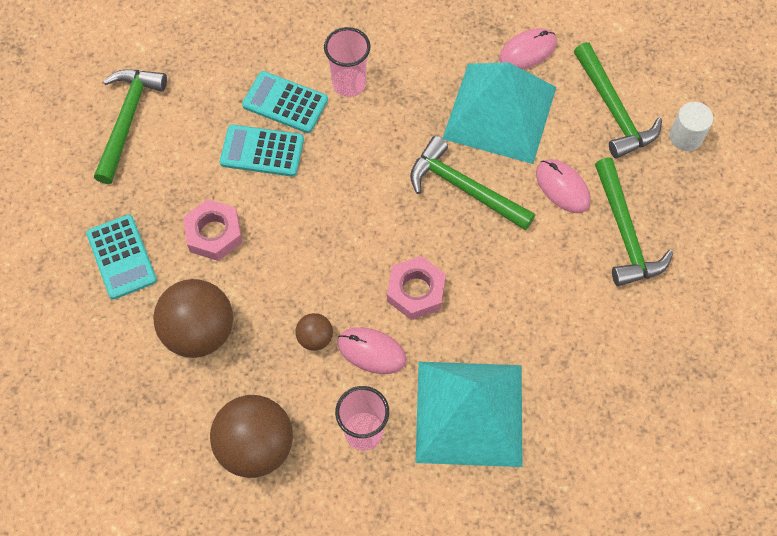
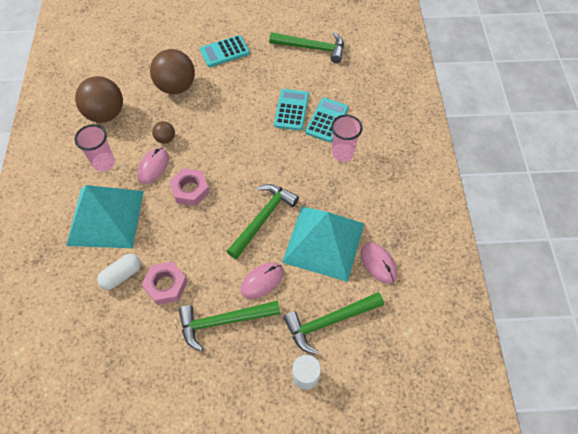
camera: 90 degrees right, 5 degrees down
(214, 233) = (236, 90): pink nut -> pink nut (166, 285)
(567, 374) = (122, 275): none -> white capsule

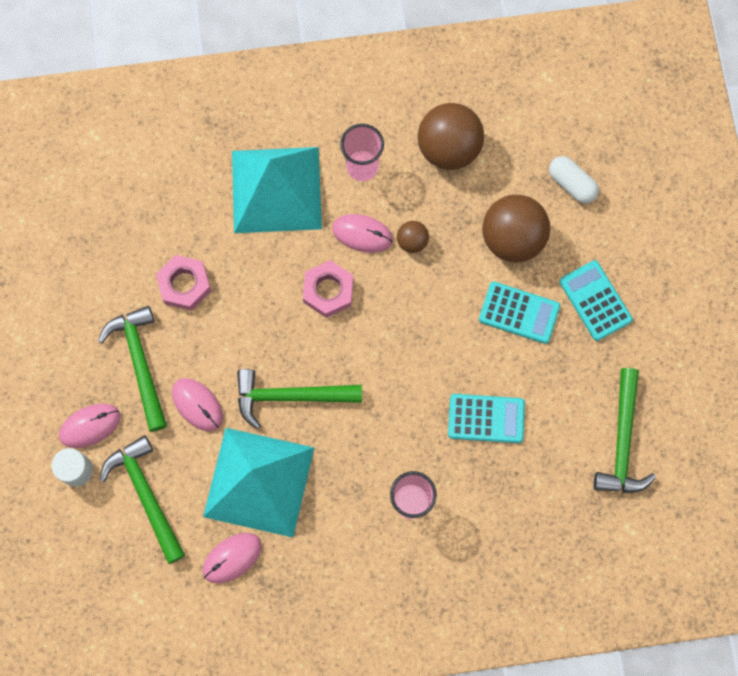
camera: 85 degrees right, 15 degrees up
(122, 275) = (195, 228): white capsule -> white capsule (571, 184)
(263, 218) = (290, 396): green hammer -> green hammer turned 150 degrees clockwise
(270, 363) = (90, 426): none -> pink mouse
(326, 120) = (472, 474): turquoise calculator -> turquoise calculator (519, 313)

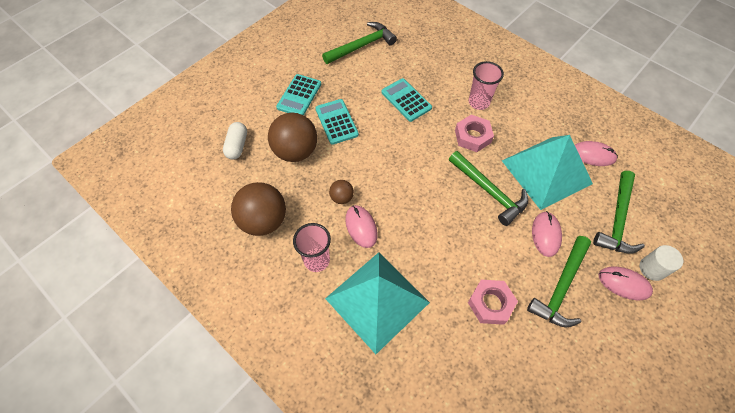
camera: 130 degrees left, 15 degrees down
(328, 291) = (413, 218): pink nut -> pink nut (472, 136)

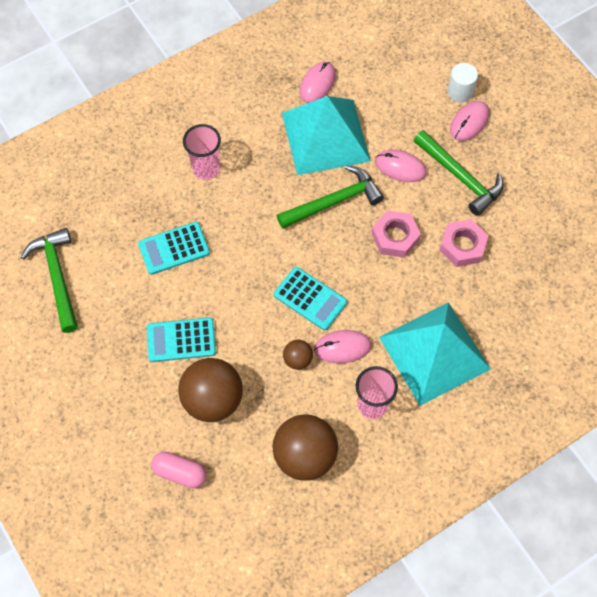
camera: 75 degrees left, 5 degrees up
(237, 146) = (180, 473): white capsule -> pink capsule
(299, 96) = (120, 378): turquoise calculator -> turquoise calculator (310, 298)
(472, 136) = (254, 192): pink nut -> pink nut (395, 237)
(617, 220) = (401, 97): green hammer -> none

